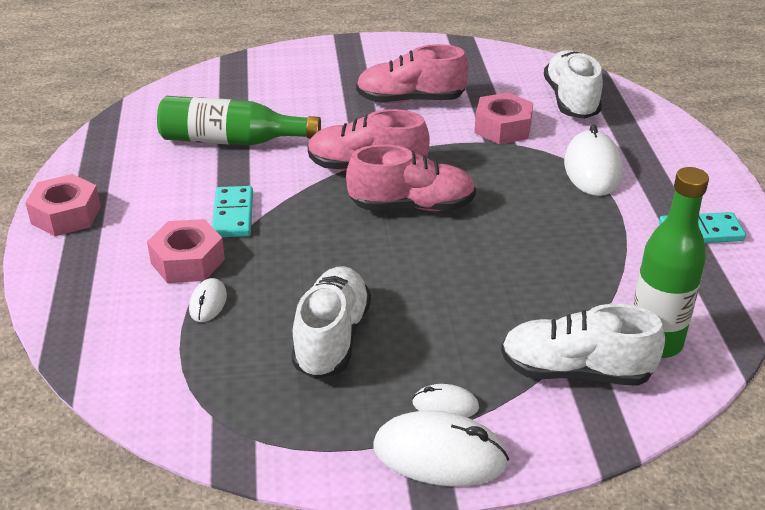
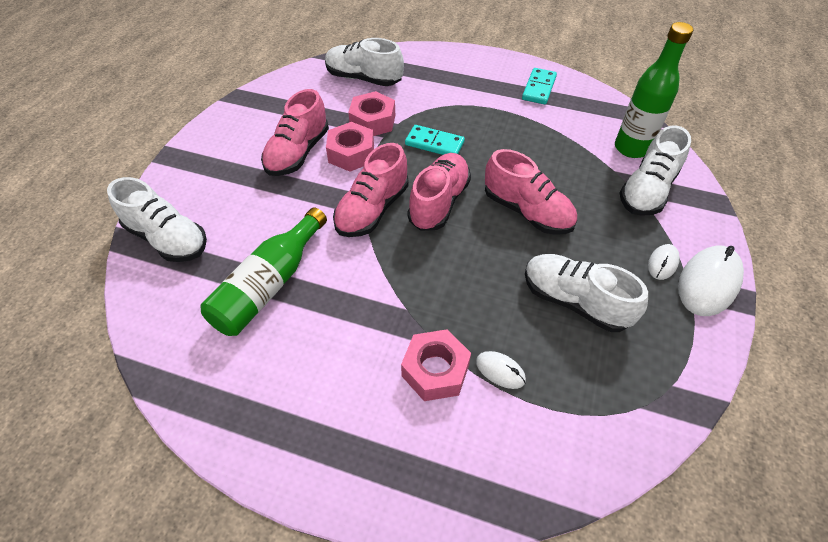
camera: 65 degrees left, 15 degrees up
(66, 215) = (303, 460): pink nut -> pink nut (351, 153)
(233, 215) = (385, 317): turquoise domino -> turquoise domino (434, 143)
(249, 75) = (167, 238): none -> white shoe
(448, 272) = (527, 211): none -> pink shoe
(592, 168) = (449, 102): white mouse -> none

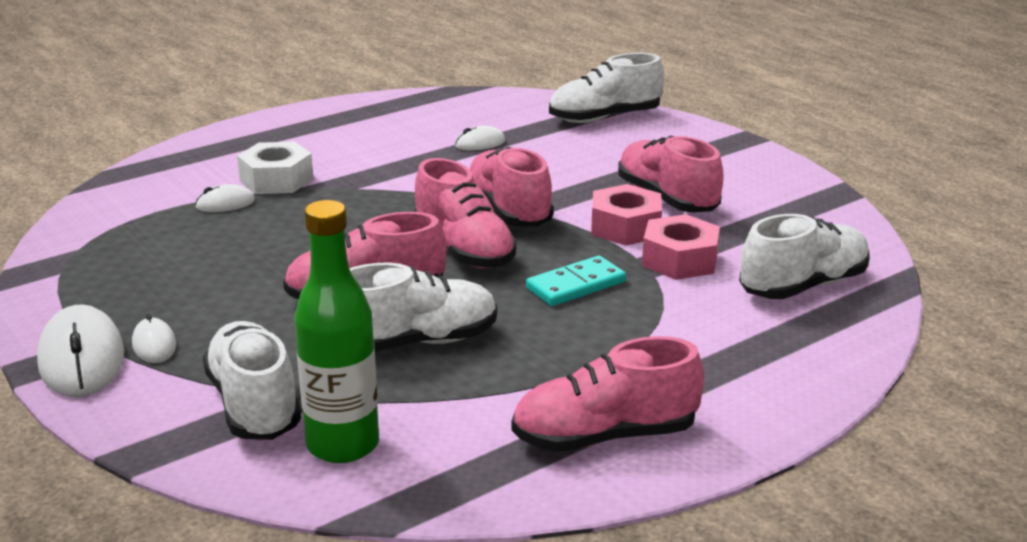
camera: 125 degrees right, 25 degrees down
(269, 284) = (480, 143): green bottle -> white mouse
(435, 370) = (276, 180): pink nut -> white nut
(538, 88) = (604, 436): turquoise domino -> pink shoe
(574, 301) = (216, 267): white shoe -> white shoe (416, 342)

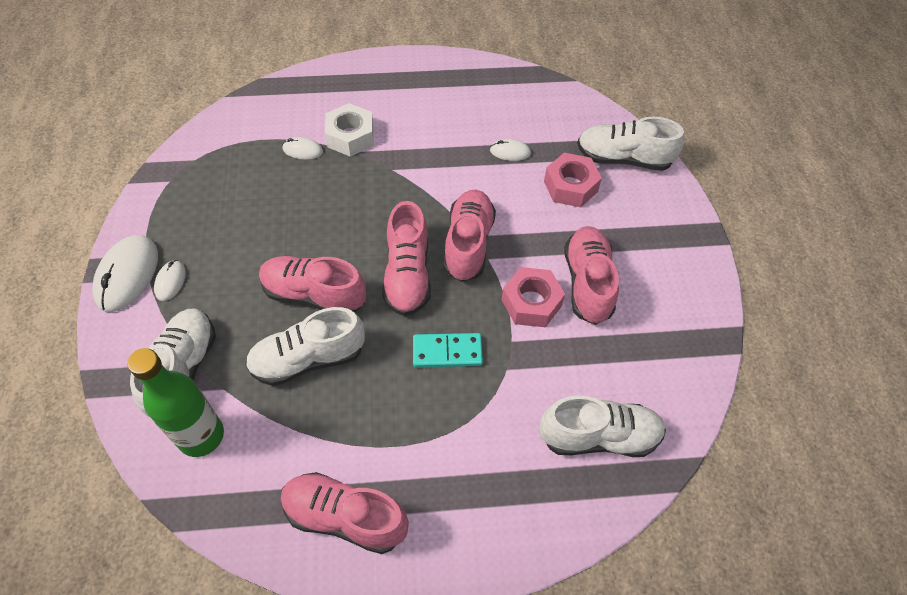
camera: 30 degrees right, 30 degrees up
(416, 342) = (308, 359): white shoe -> white shoe turned 150 degrees clockwise
(679, 260) = (538, 360): pink nut -> pink nut (570, 186)

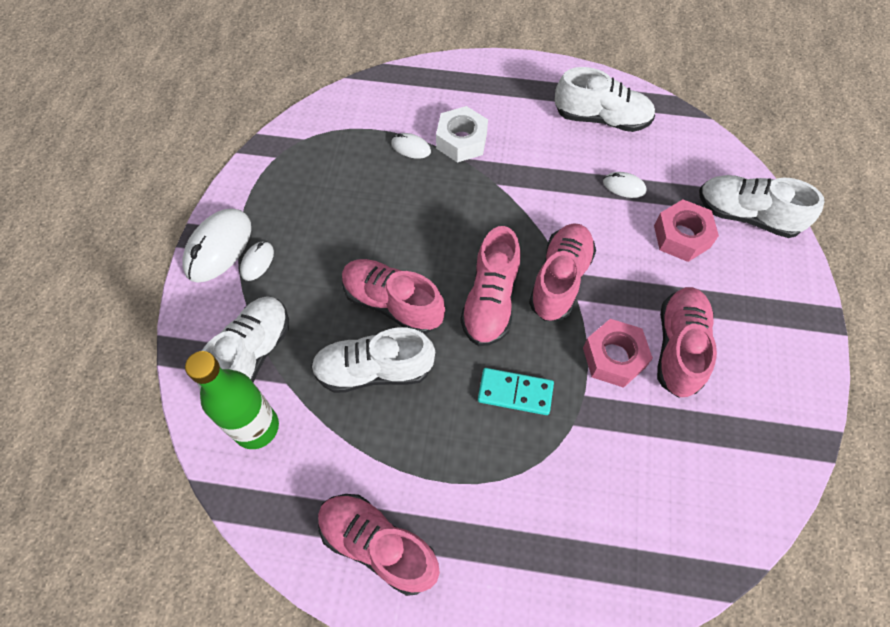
camera: 15 degrees right, 5 degrees up
(599, 436) = (657, 521): white shoe -> white shoe (601, 118)

